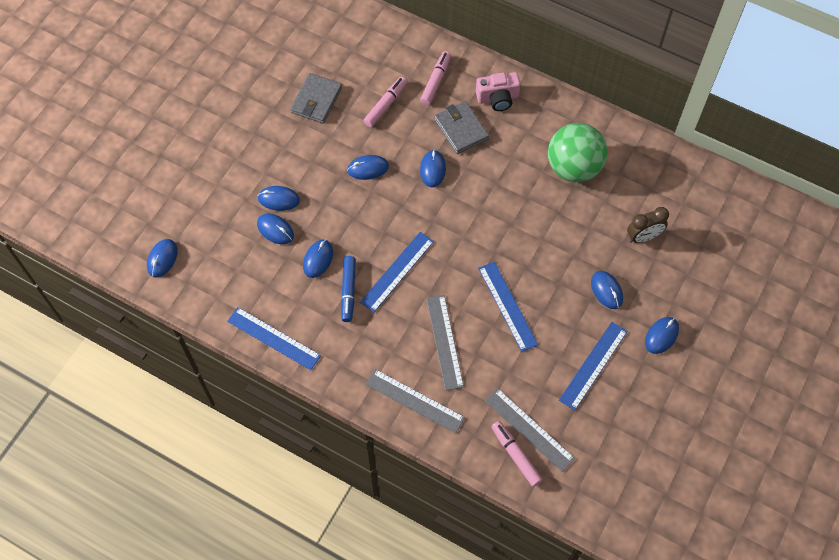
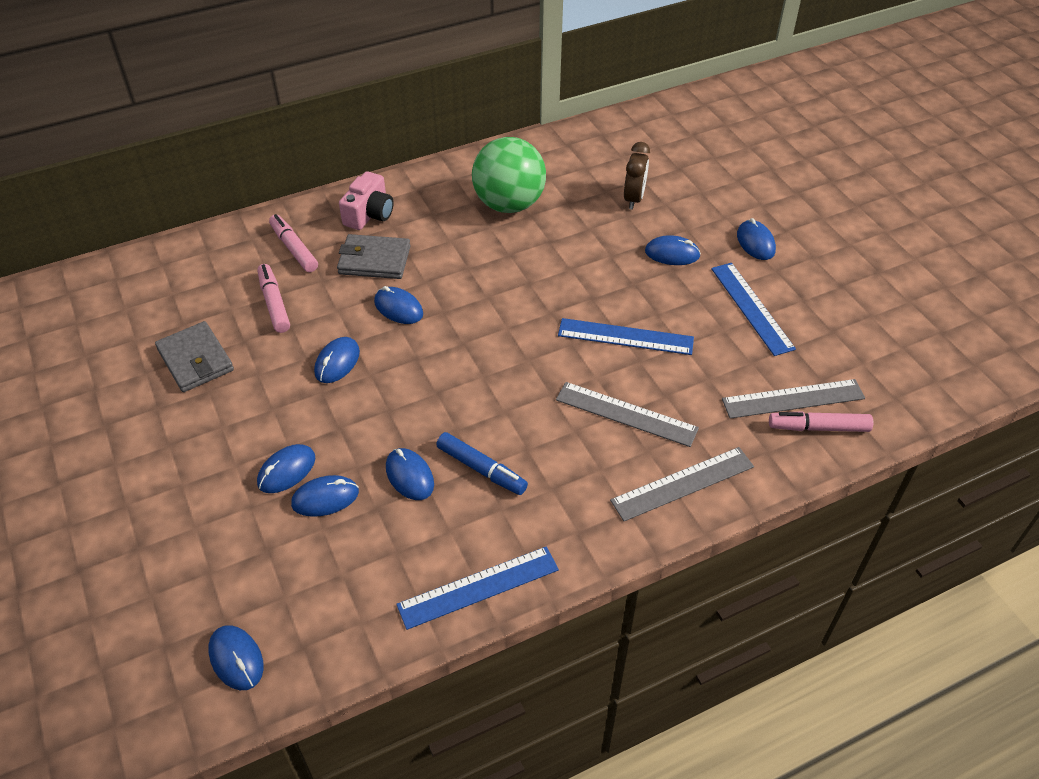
camera: 55 degrees left, 15 degrees down
(397, 271) = (497, 408): blue ruler -> none

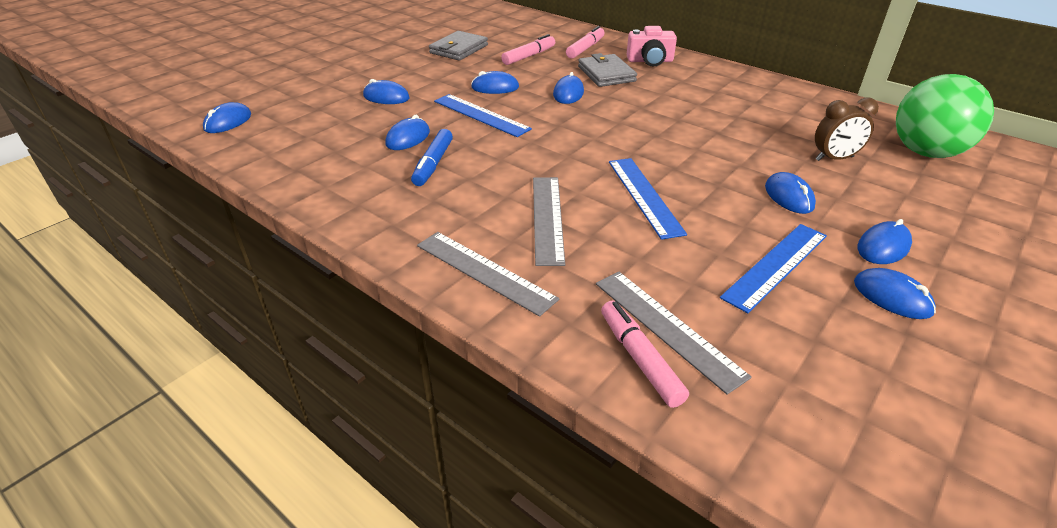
camera: 65 degrees right, 10 degrees down
(325, 498) = (370, 115): blue mouse -> blue mouse (892, 297)
(478, 587) = (314, 191): blue ruler -> blue ruler (481, 115)
(509, 204) = (736, 105): green ball -> green ball (926, 152)

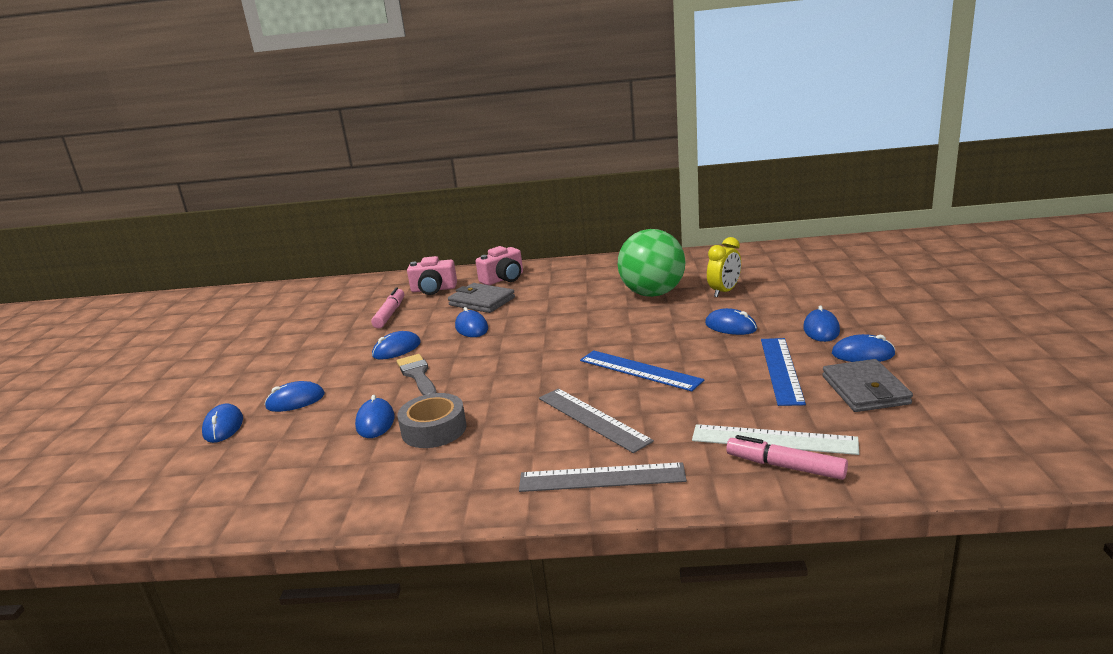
camera: 35 degrees left, 15 degrees down
(228, 122) = (134, 501): blue mouse -> blue mouse (223, 427)
(433, 164) = (434, 429): blue marker -> grey tape
(459, 49) = (309, 334): grey wallet -> grey wallet (865, 390)
(481, 115) = (418, 375): blue ruler -> grey brush
(585, 48) = (433, 289): pink marker -> pink camera
(666, 327) = (773, 440): grey ruler -> white ruler
(834, 158) = (724, 292): brown clock -> yellow clock
(926, 152) = (769, 265): green ball -> green ball (652, 293)

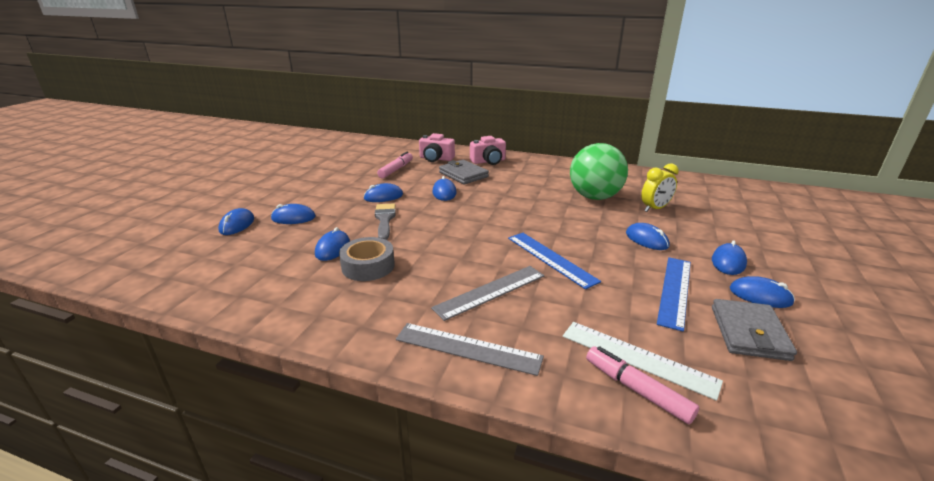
camera: 15 degrees right, 5 degrees up
(592, 419) = (490, 291): grey ruler -> grey ruler turned 75 degrees clockwise

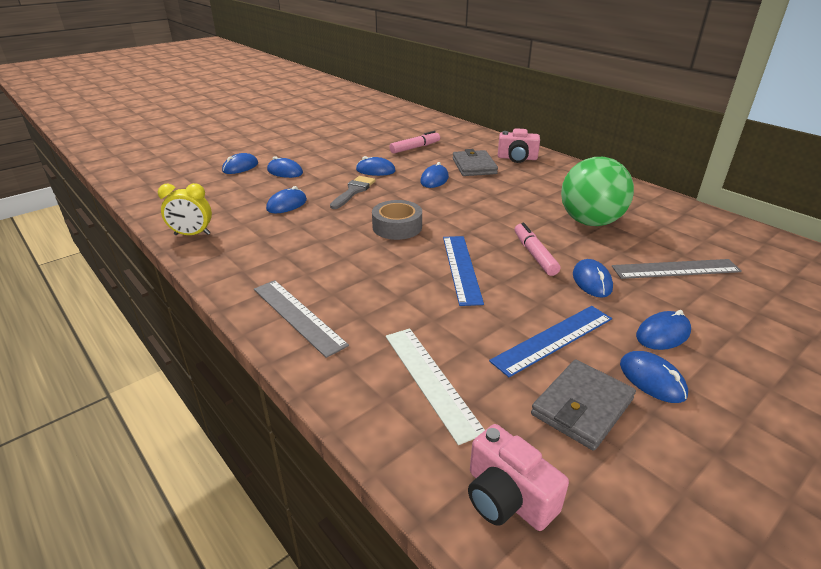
camera: 30 degrees right, 5 degrees up
(368, 266) = (297, 226): grey tape -> grey tape (397, 227)
(436, 159) = (465, 144): pink camera -> pink camera (507, 497)
(490, 291) = (370, 278): grey ruler -> grey ruler (675, 269)
(636, 390) = (395, 404): pink marker -> pink marker (534, 255)
(655, 208) = (649, 252): yellow clock -> yellow clock (192, 234)

